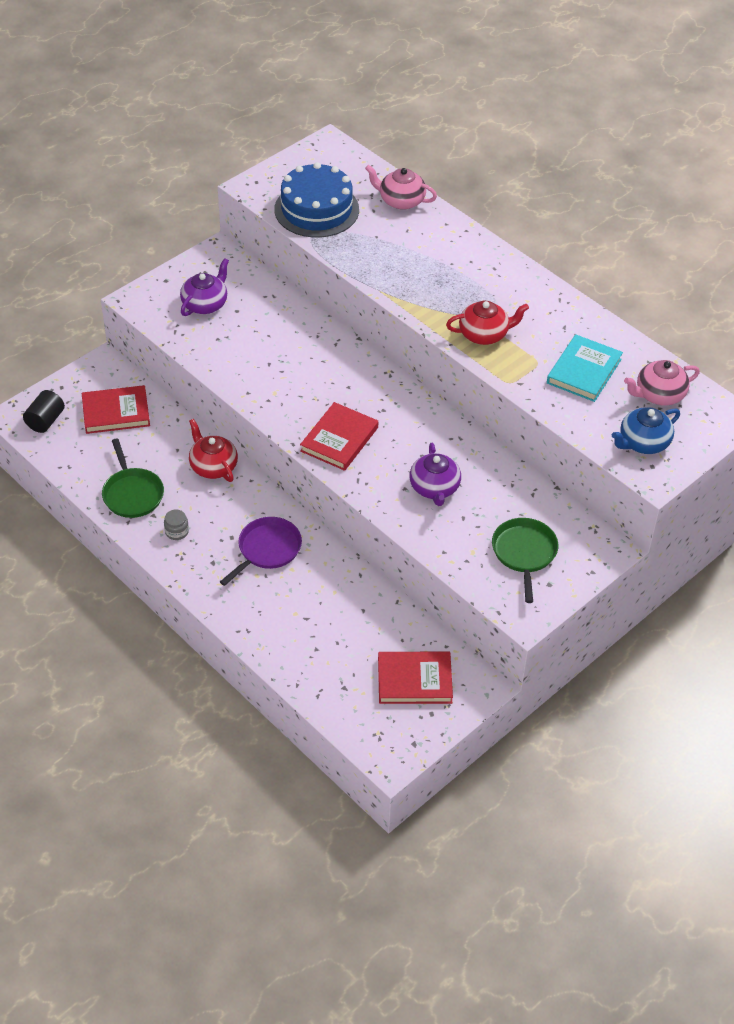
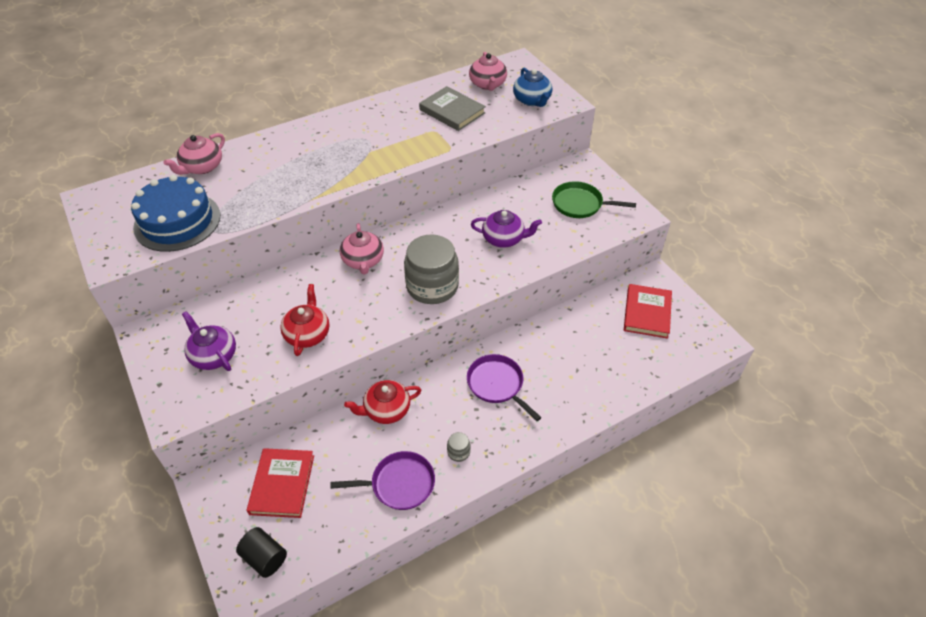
camera: 75 degrees left, 0 degrees up
(132, 494) = (399, 484): green pan -> purple pan
(339, 439) = (432, 286): red book -> grey jar
(359, 376) = (363, 261): none -> pink teapot
(484, 334) = (392, 151): red teapot -> red teapot (308, 334)
(584, 371) = (452, 111): turquoise book -> grey book

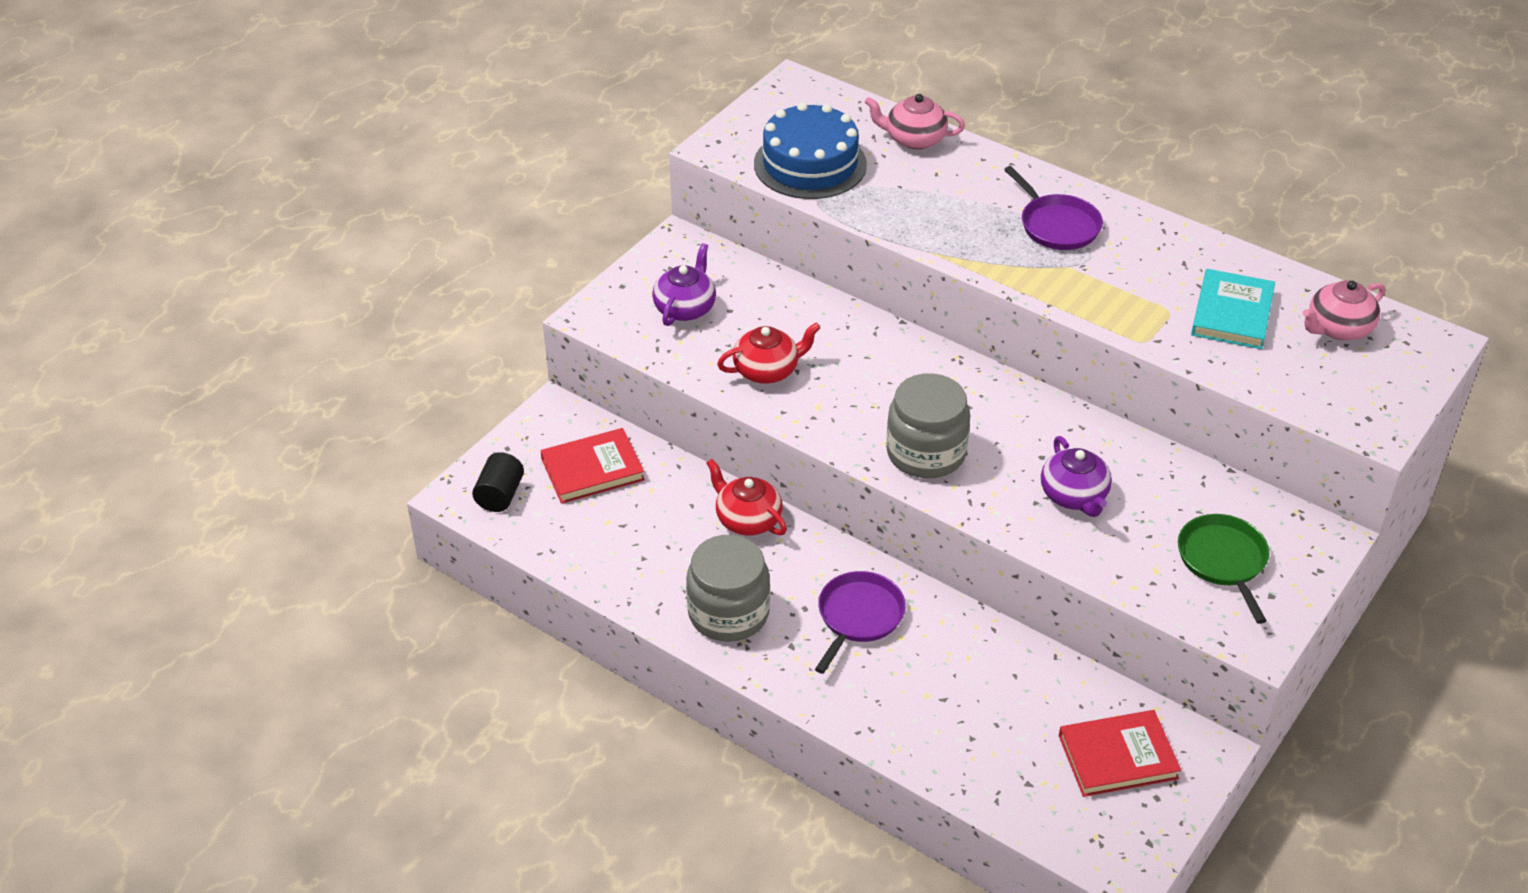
camera: 65 degrees right, 5 degrees down
(363, 261) = (921, 369): pink teapot -> none
(399, 484) = (651, 573): purple pan -> purple pan (1057, 225)
(452, 111) = (1232, 313): grey book -> turquoise book
(458, 452) = (728, 613): grey jar -> grey jar, size x2.48
(532, 100) = (1344, 390): blue teapot -> none

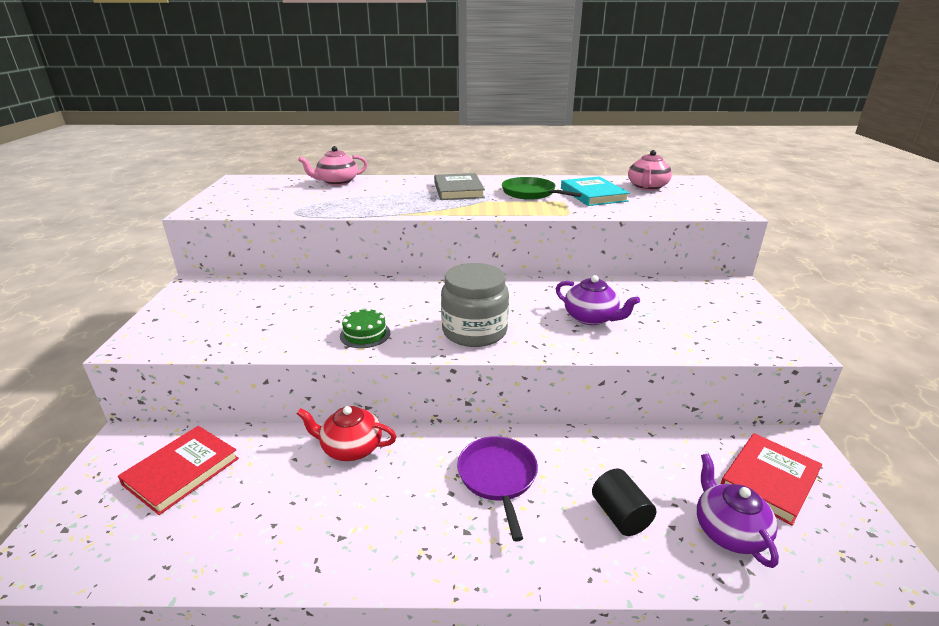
camera: 35 degrees left, 15 degrees down
(500, 495) = (81, 539): black cylinder -> black cylinder (620, 515)
(685, 308) = (219, 315): purple teapot -> purple teapot (728, 531)
(728, 613) = (389, 533): grey jar -> none
(767, 370) = (314, 327): red teapot -> none
(810, 164) = (277, 202): blue cake -> none
(811, 404) = (365, 334): none -> green cake
(1057, 225) = (458, 190): purple pan -> grey book
(1223, 560) = (711, 315): green pan -> green pan (530, 193)

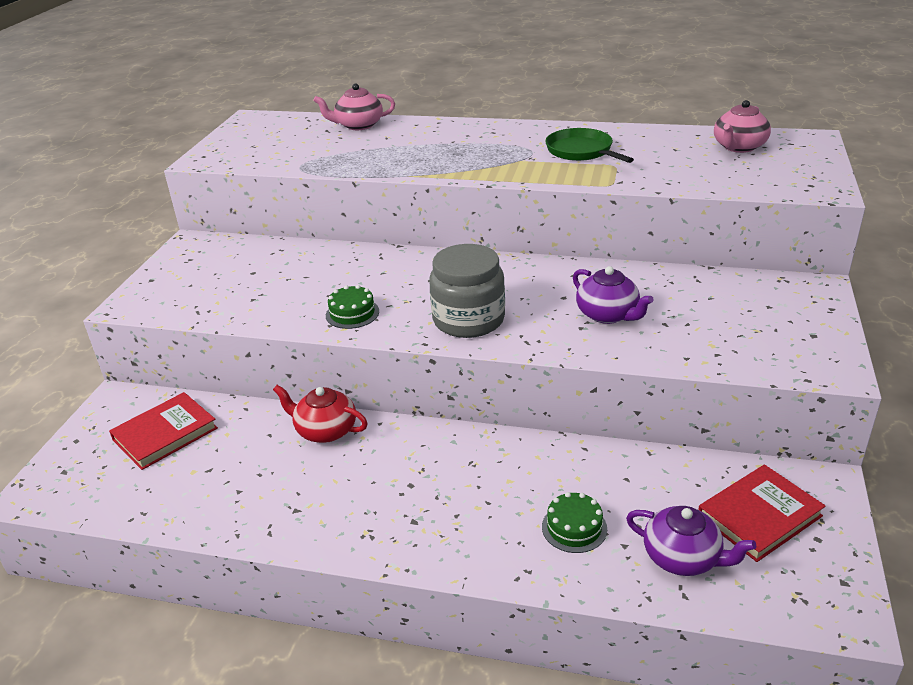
camera: 15 degrees right, 5 degrees up
(458, 190) = (495, 143): grey book -> none
(498, 477) = (463, 476): purple pan -> none
(593, 195) = (659, 156): turquoise book -> none
(620, 515) = (574, 527): black cylinder -> green cake
(728, 531) = (683, 557): purple teapot -> purple teapot turned 120 degrees clockwise

